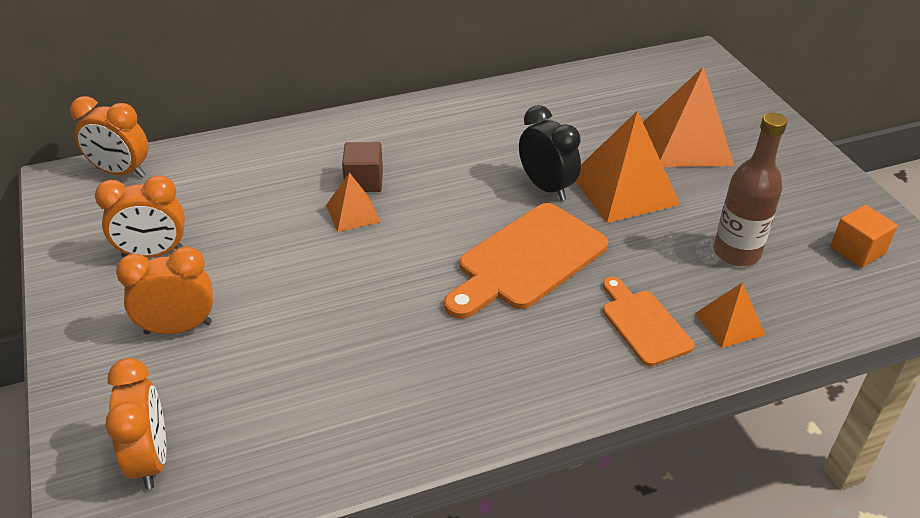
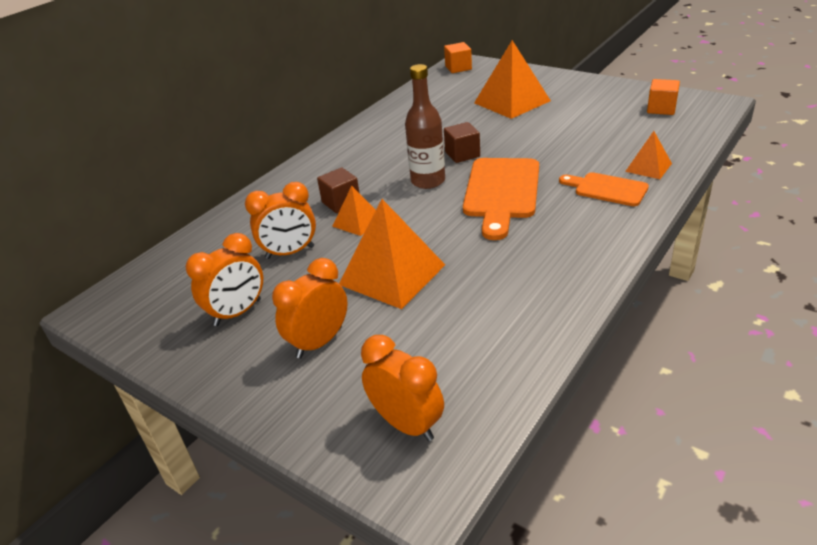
camera: 30 degrees left, 5 degrees down
(121, 172) = (141, 281): orange clock -> orange clock (290, 252)
(546, 187) = (462, 154): black clock -> brown cube
(624, 189) = (508, 136): orange pyramid -> orange pyramid (392, 274)
(684, 62) = (458, 68): none -> orange cube
(736, 252) = (607, 136): brown bottle -> brown bottle (428, 181)

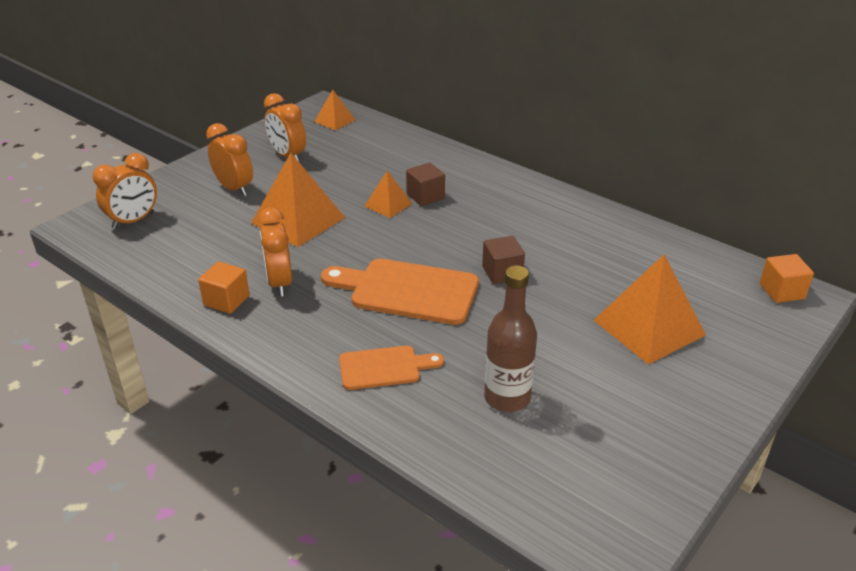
camera: 90 degrees right, 0 degrees up
(290, 252) = (354, 173): orange clock -> orange clock (279, 283)
(428, 181) = (448, 246): brown bottle -> brown bottle (507, 398)
(607, 189) = (384, 368): orange cutting board -> orange cutting board turned 45 degrees clockwise
(648, 167) = (423, 414): orange pyramid -> orange pyramid (335, 120)
(661, 109) = (601, 476): orange cube -> orange cube (226, 300)

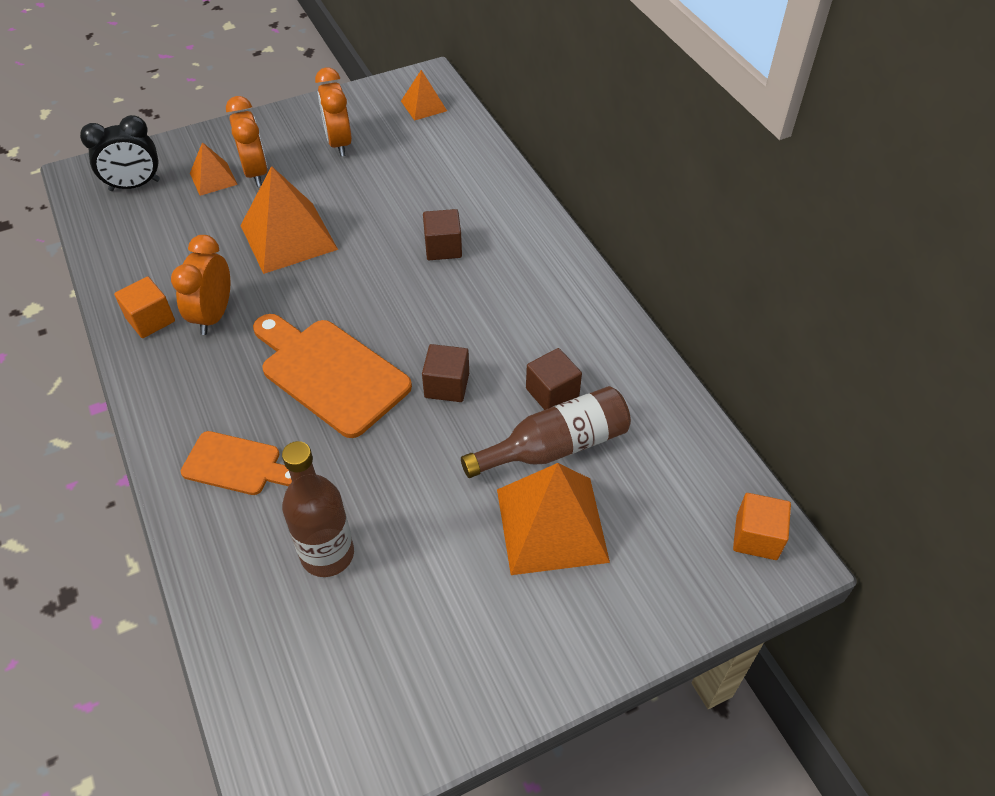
camera: 25 degrees right, 15 degrees up
(133, 221) = (135, 185): orange clock -> black clock
(388, 204) = (395, 246): orange pyramid -> orange pyramid (213, 178)
(580, 255) = (552, 393): none -> brown cube
(610, 284) = (555, 446): none -> brown bottle

